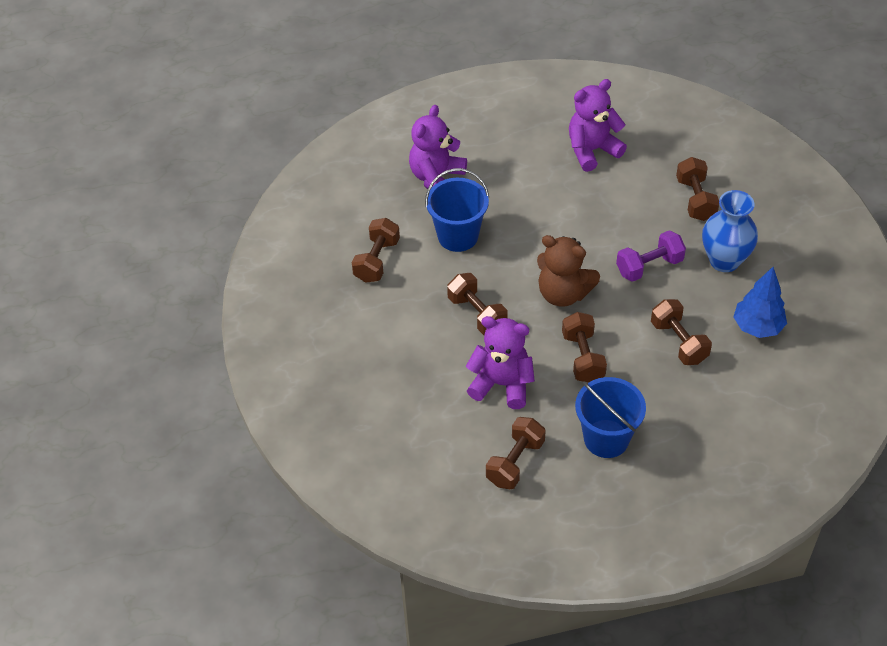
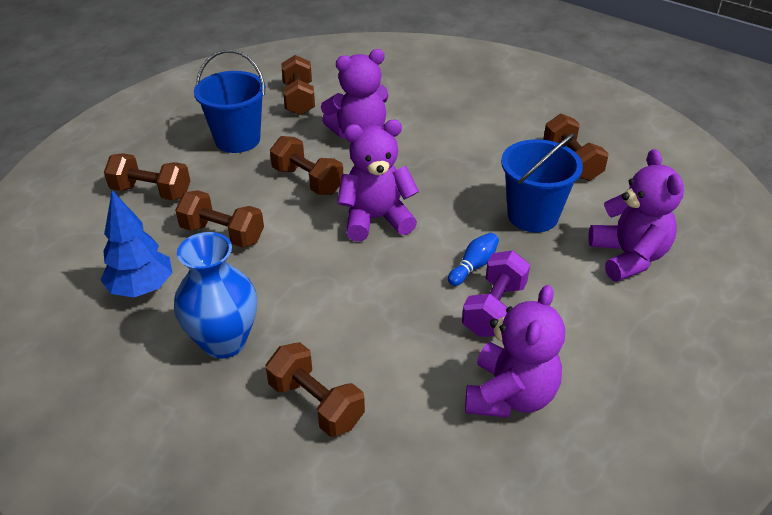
camera: 140 degrees right, 10 degrees down
(477, 314) = (435, 167): brown dumbbell -> brown dumbbell (151, 192)
(535, 224) = (473, 266): none -> blue bowling pin
(563, 293) = (376, 219): brown teddy bear -> purple teddy bear
(649, 266) = (310, 289): purple dumbbell -> purple dumbbell (494, 309)

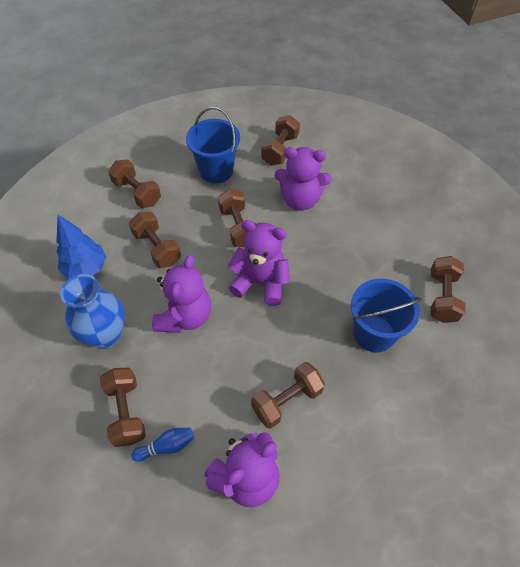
camera: 30 degrees right, 15 degrees up
(473, 266) = (298, 357): blue bowling pin -> blue bowling pin (166, 446)
(494, 309) = (287, 400): purple dumbbell -> brown dumbbell
(628, 257) = (419, 408): purple teddy bear -> purple teddy bear (185, 316)

